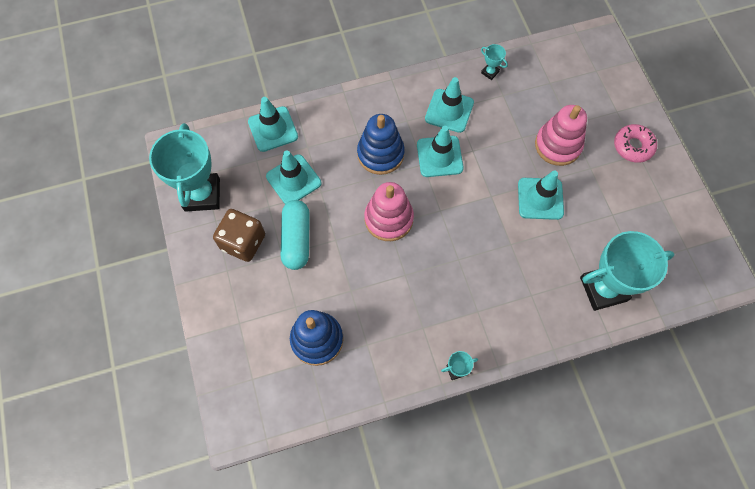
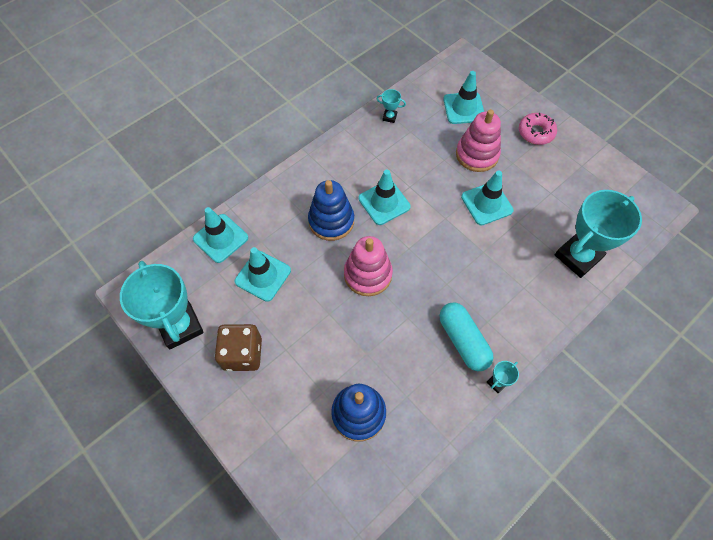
camera: 25 degrees left, 5 degrees down
(296, 239) = (292, 329): turquoise capsule -> turquoise capsule (463, 340)
(449, 111) = (372, 161): turquoise traffic cone -> turquoise traffic cone (464, 108)

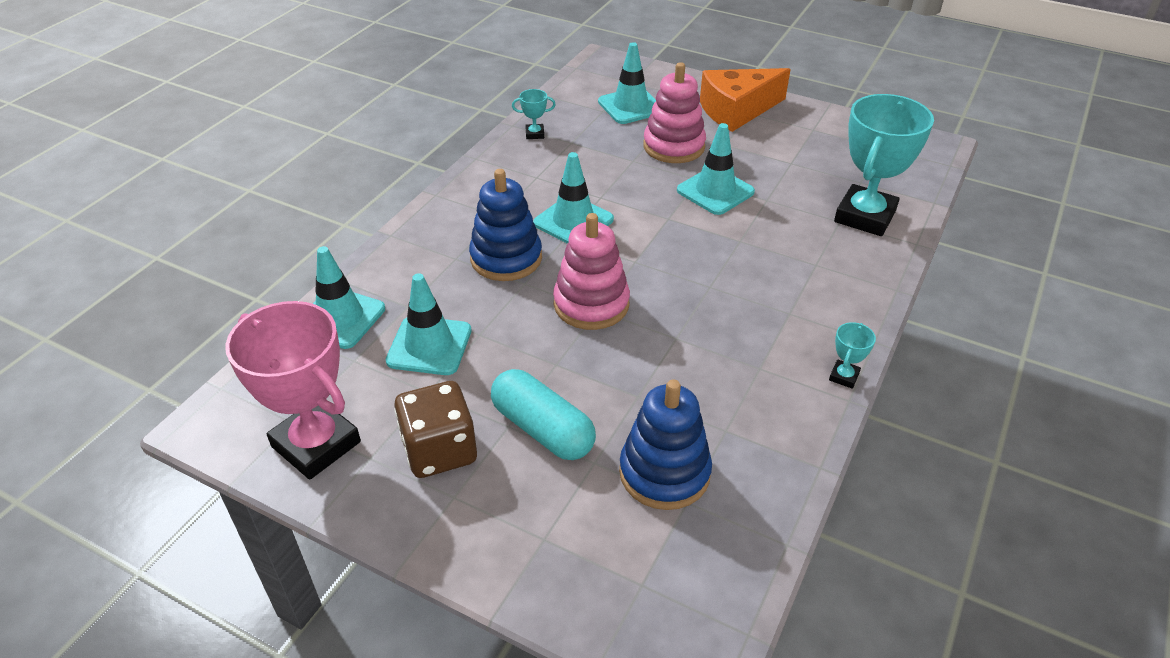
camera: 20 degrees left, 20 degrees down
(180, 326) = (316, 444): turquoise trophy -> pink trophy
(463, 340) = (769, 342): turquoise capsule -> turquoise capsule (542, 429)
(536, 132) = (737, 110): pink donut -> orange cheese

